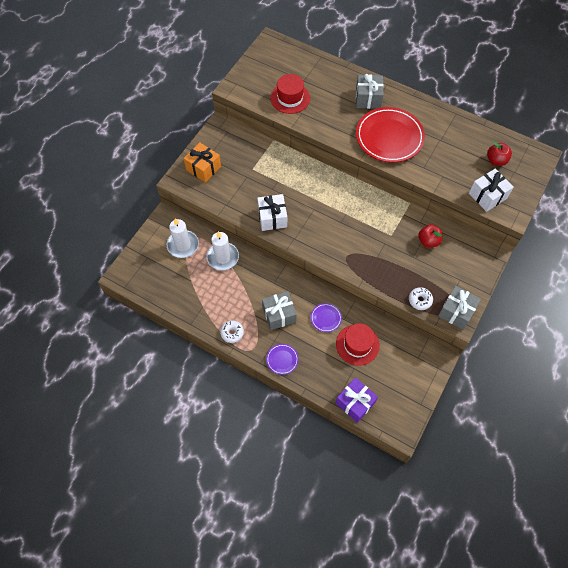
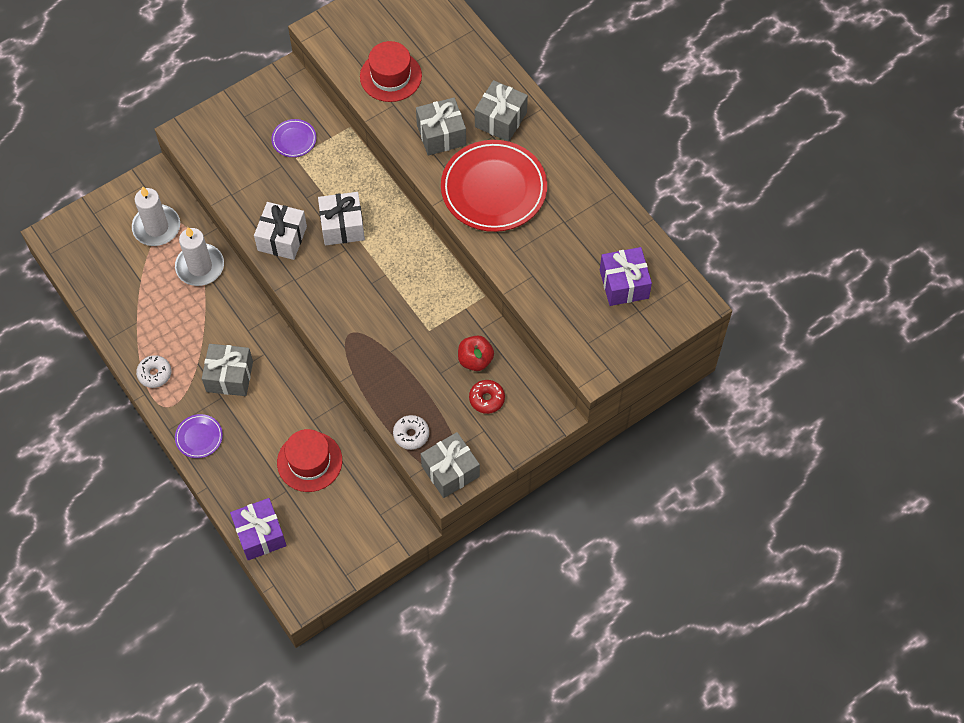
camera: 25 degrees right, 0 degrees up
(203, 168) = (230, 130): orange gift -> none
(326, 318) = (288, 408): purple plate -> purple plate (294, 140)
(340, 119) = (441, 135): none -> grey gift
(449, 260) = (487, 399): none -> red donut
(487, 196) = (576, 329): white gift -> white gift (342, 226)
(496, 160) = (624, 284): red apple -> purple gift

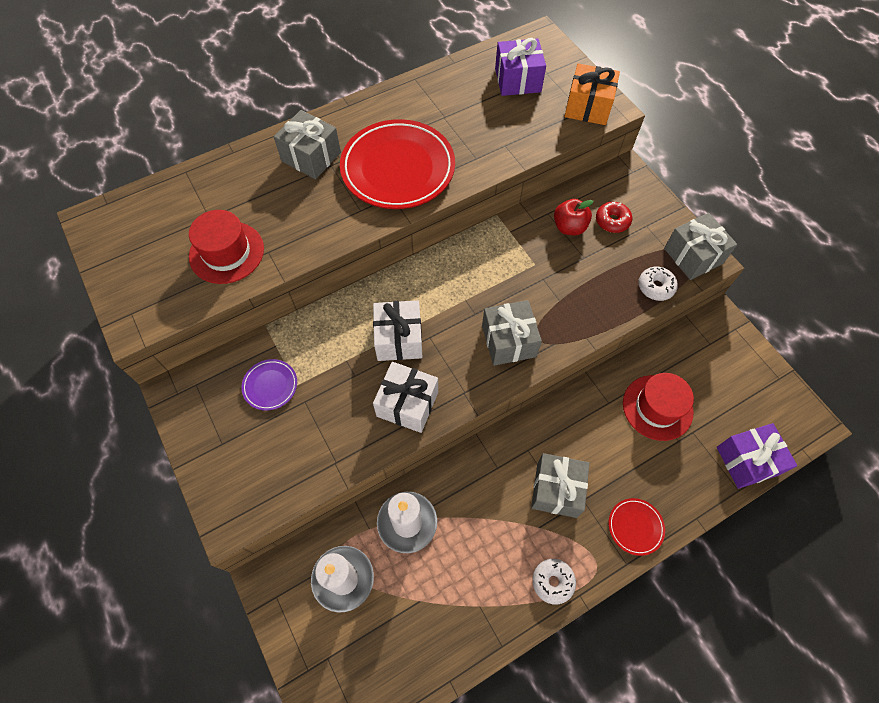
camera: 85 degrees left, 0 degrees up
(199, 437) = (635, 527): purple plate -> red plate
(441, 135) = (320, 209): grey gift -> grey gift (509, 341)
(593, 349) = (588, 107): none -> orange gift

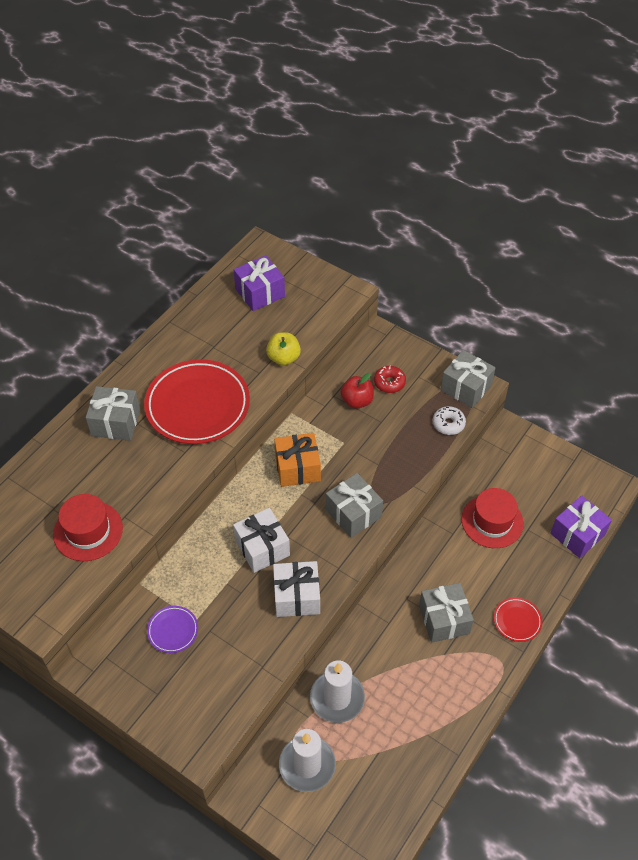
camera: 25 degrees left, 10 degrees down
(508, 152) = (283, 358): none -> yellow apple
(552, 582) = (474, 690): white donut -> none
(588, 107) = (329, 296): orange gift -> orange gift (297, 468)

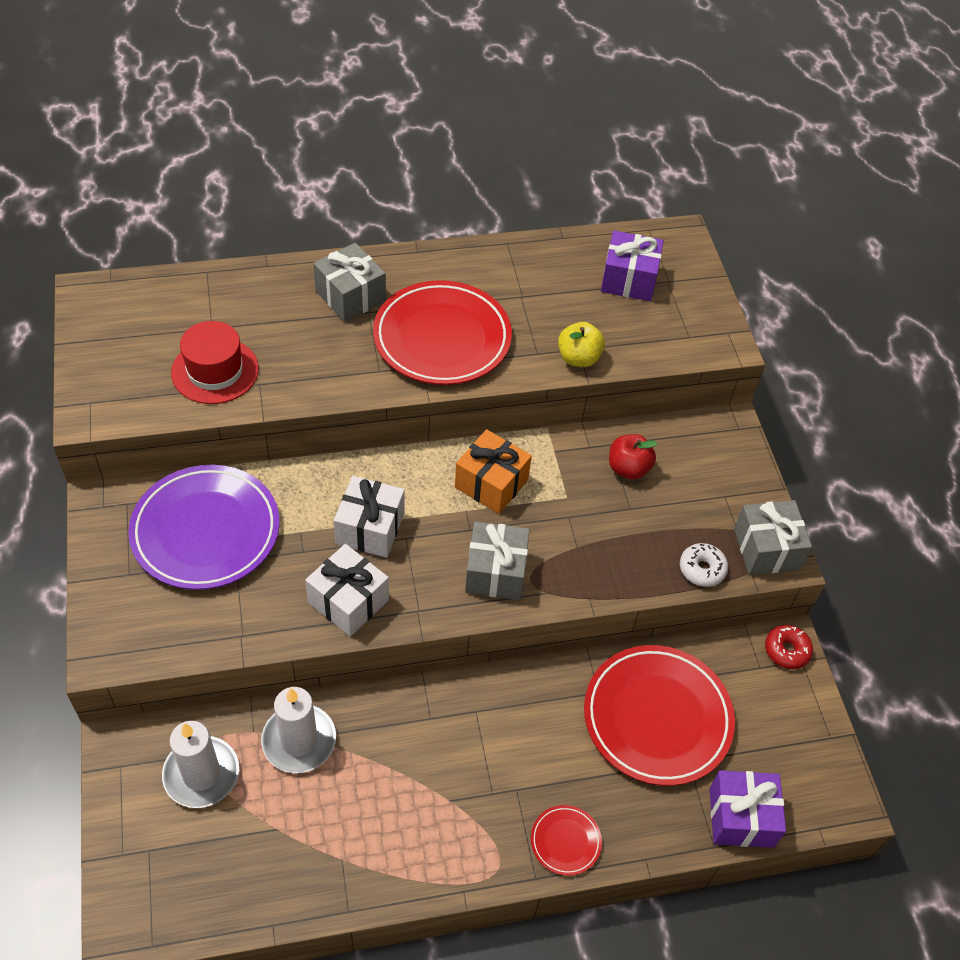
camera: 40 degrees right, 0 degrees up
(173, 630) = (206, 531): purple plate -> purple plate, size x2.26
(389, 383) = (685, 477): red donut -> red donut (786, 650)
(444, 619) = (489, 767): grey gift -> none
(492, 521) = (657, 718): red hat -> red plate

